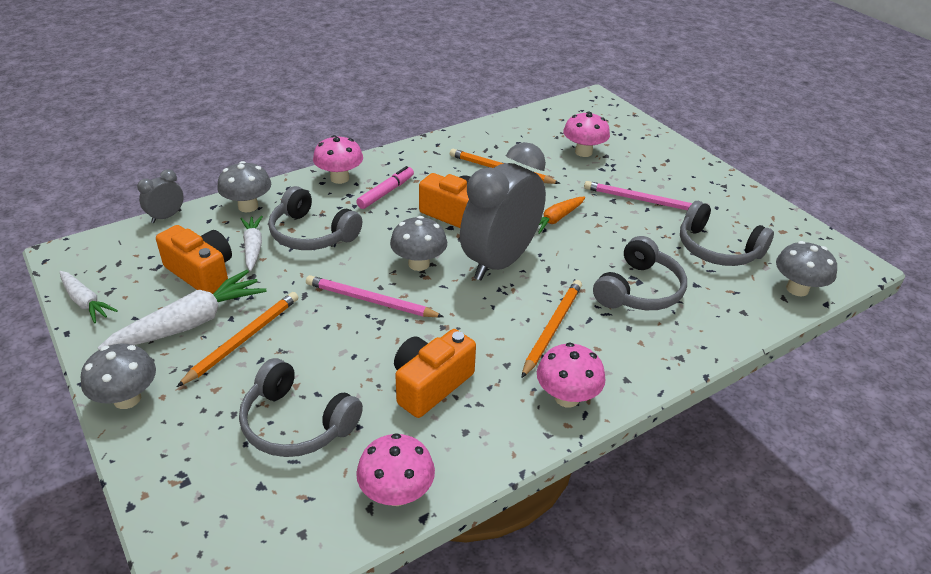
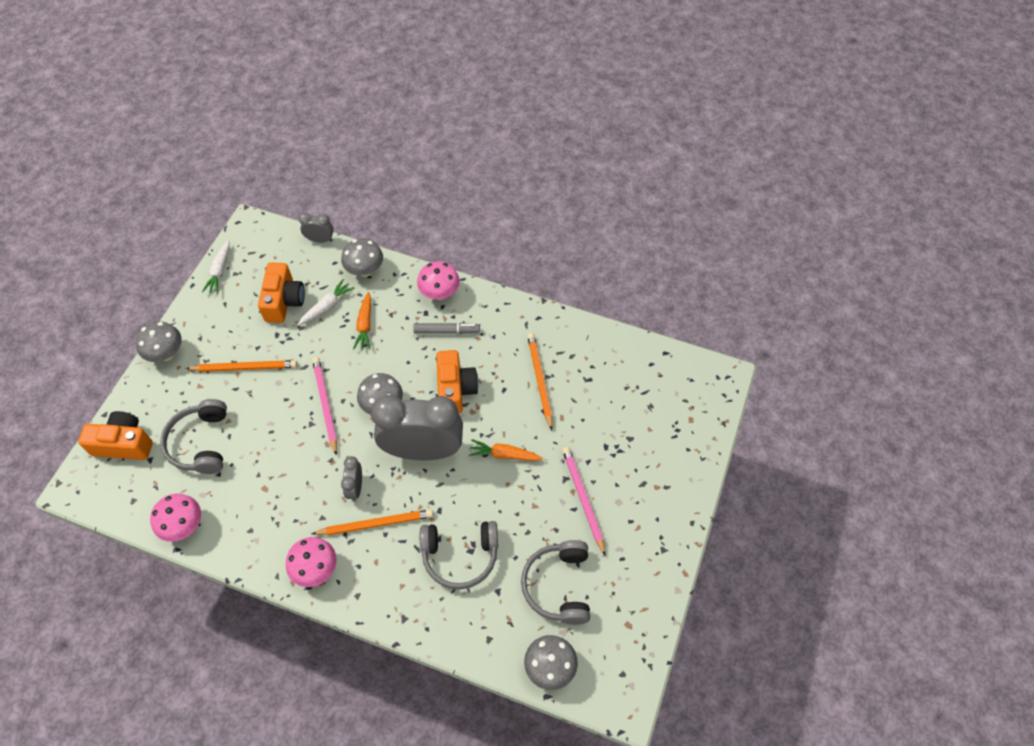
camera: 55 degrees right, 20 degrees up
(190, 323) = (239, 332): white carrot -> none
(311, 234) = (365, 325): grey headphones -> orange carrot
(386, 192) = (446, 331): pink marker -> grey marker
(430, 384) = (275, 487): orange camera -> orange camera (124, 444)
(495, 324) = (355, 488): none -> grey clock
(583, 152) = (619, 419): pink mushroom -> none

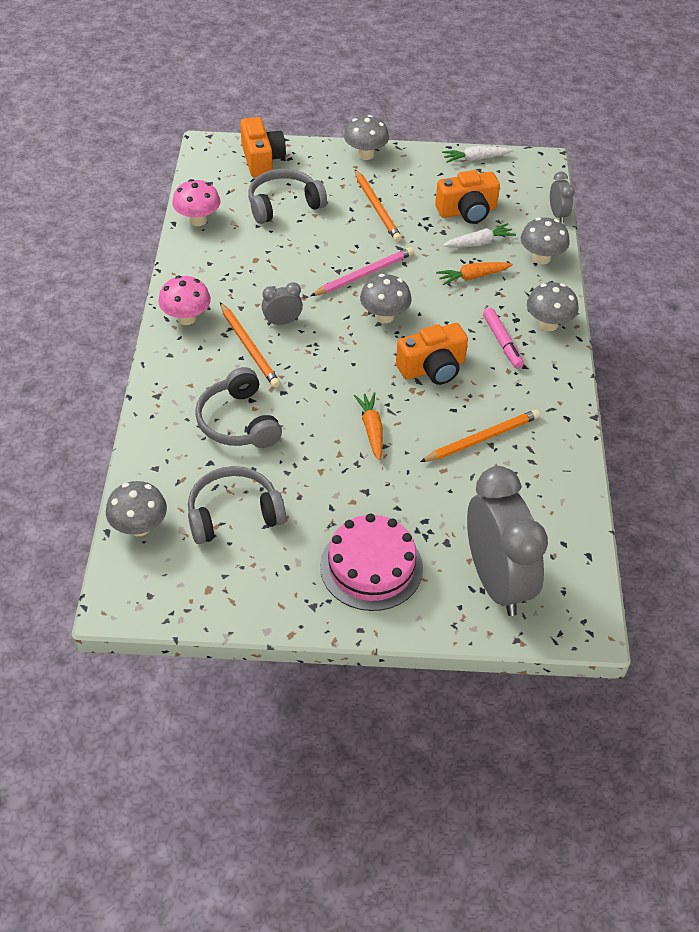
camera: 70 degrees right, 10 degrees down
(327, 306) = (479, 243): white carrot -> white carrot turned 45 degrees counterclockwise
(423, 450) = (346, 361): grey clock -> grey clock (496, 581)
(439, 293) = (548, 324): pink mushroom -> grey mushroom
(446, 331) = (502, 342): grey marker -> pink marker
(583, 499) = (347, 513): pink pencil -> none
(638, 497) = (371, 567): none -> pink cake

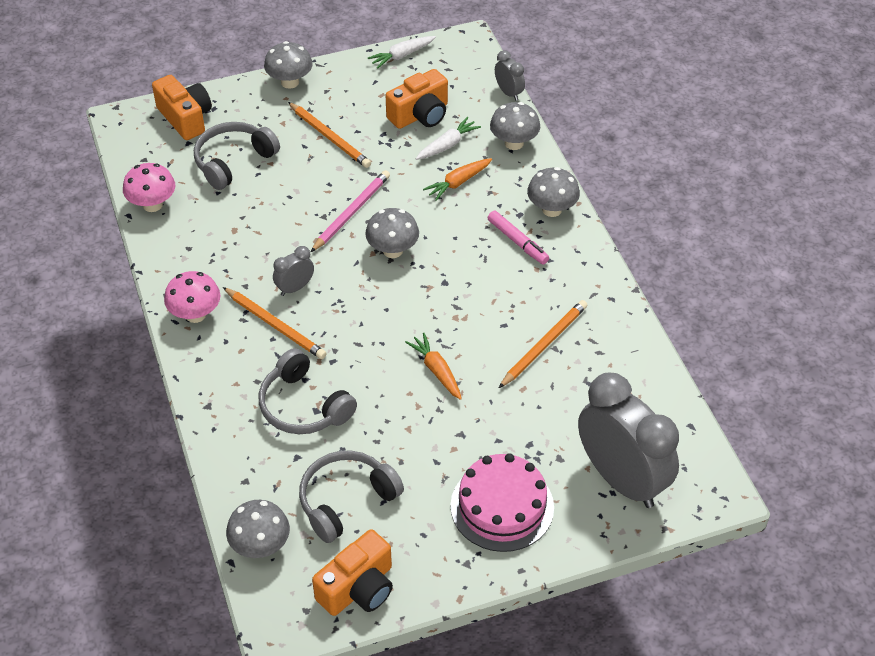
camera: 20 degrees left, 0 degrees up
(432, 368) = (464, 289): orange camera -> orange camera (358, 588)

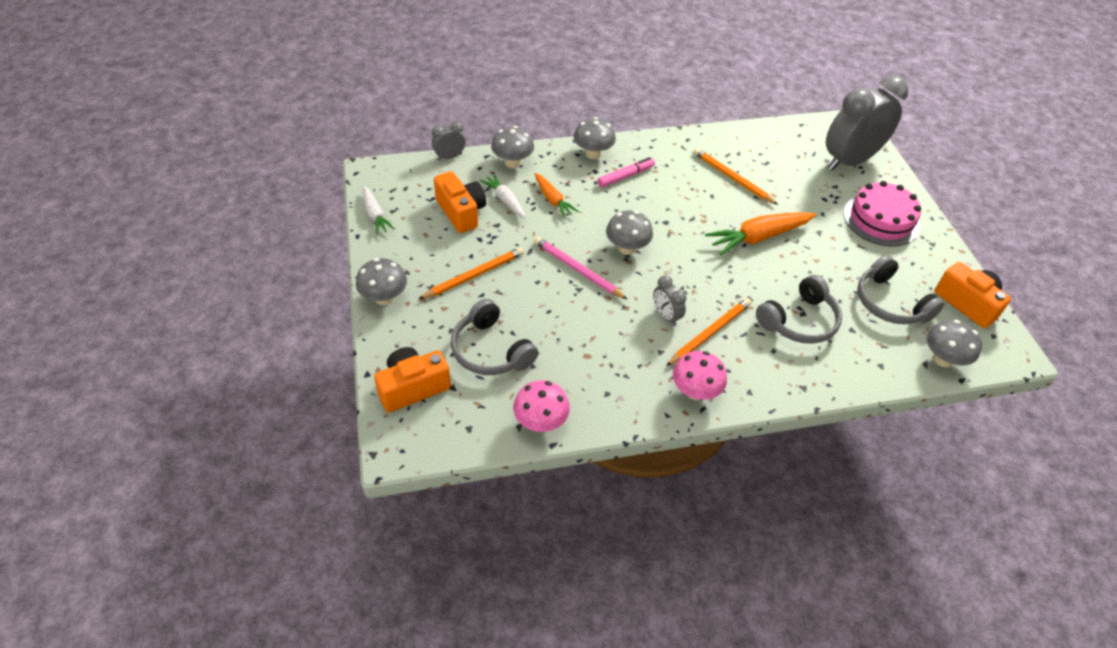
camera: 85 degrees left, 0 degrees up
(436, 370) = (758, 237): orange carrot -> orange carrot, size x1.67

